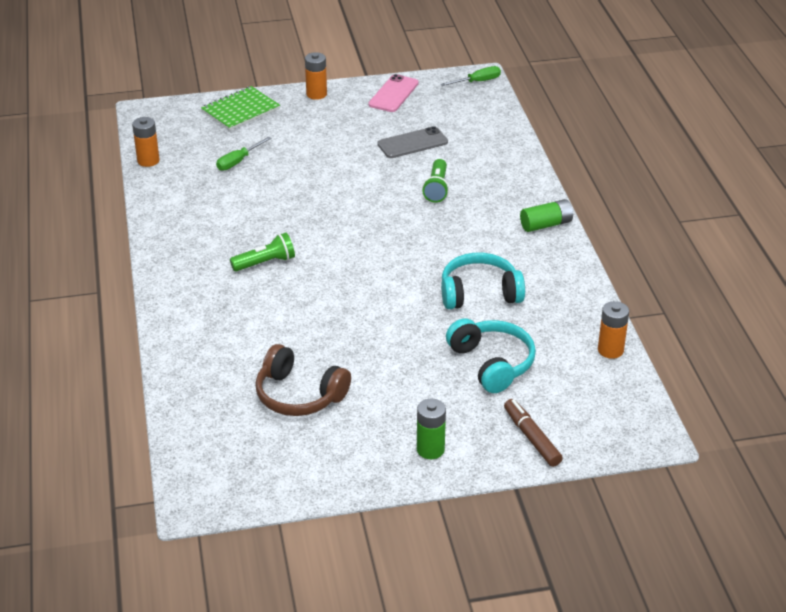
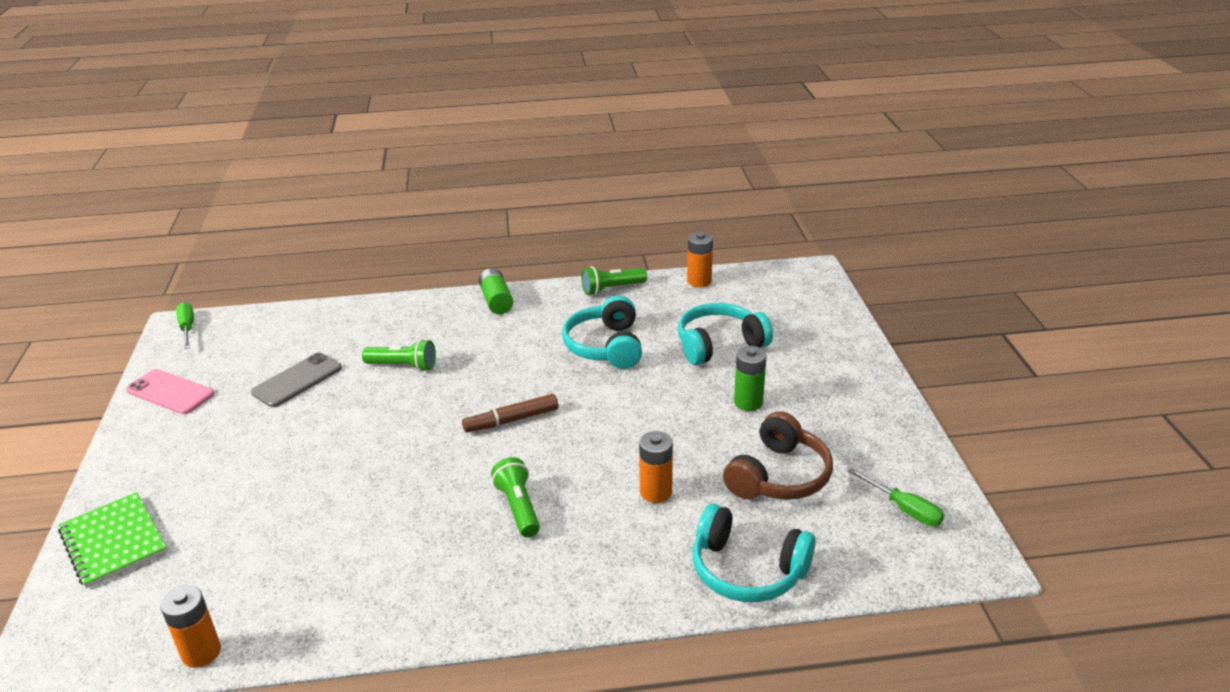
camera: 85 degrees left, 5 degrees down
(194, 374) = (747, 570): none -> turquoise headphones
(238, 161) = (259, 540): green screwdriver -> green screwdriver (904, 509)
(316, 94) = (122, 461): orange battery -> orange battery (656, 492)
(412, 143) = (297, 380): grey phone -> grey phone turned 60 degrees clockwise
(430, 449) = (851, 386): green battery -> green battery (748, 402)
(531, 438) = (824, 329): brown marker -> brown marker (511, 420)
(582, 292) = (612, 289): none -> green flashlight

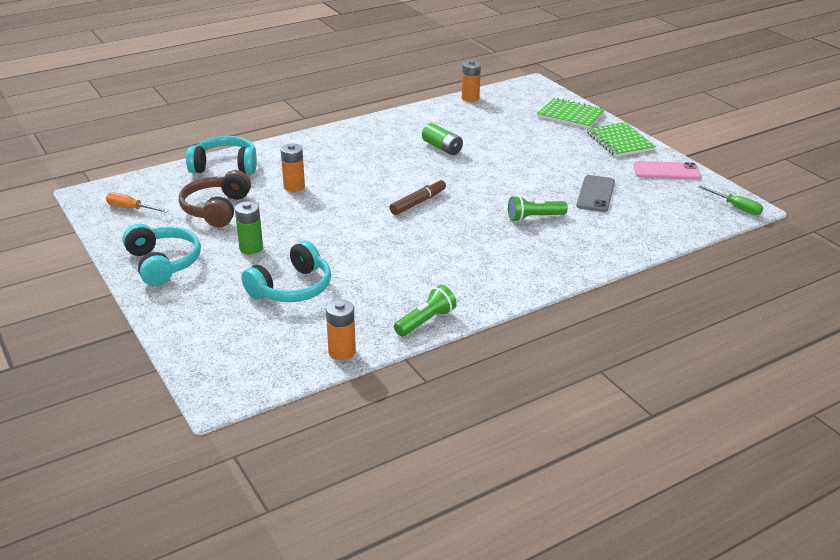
camera: 155 degrees right, 0 degrees up
(139, 459) = (620, 141): none -> green notebook
(496, 301) = (523, 284): green battery -> green battery (442, 148)
(518, 507) = (372, 165): green flashlight -> none
(605, 346) = (390, 265): turquoise headphones -> turquoise headphones (163, 263)
(904, 509) = (131, 209): green screwdriver -> orange screwdriver

